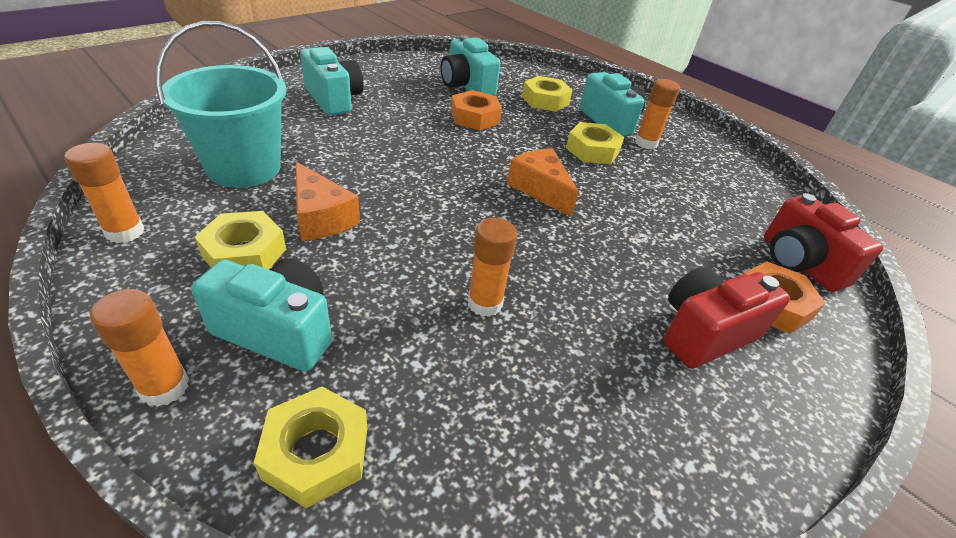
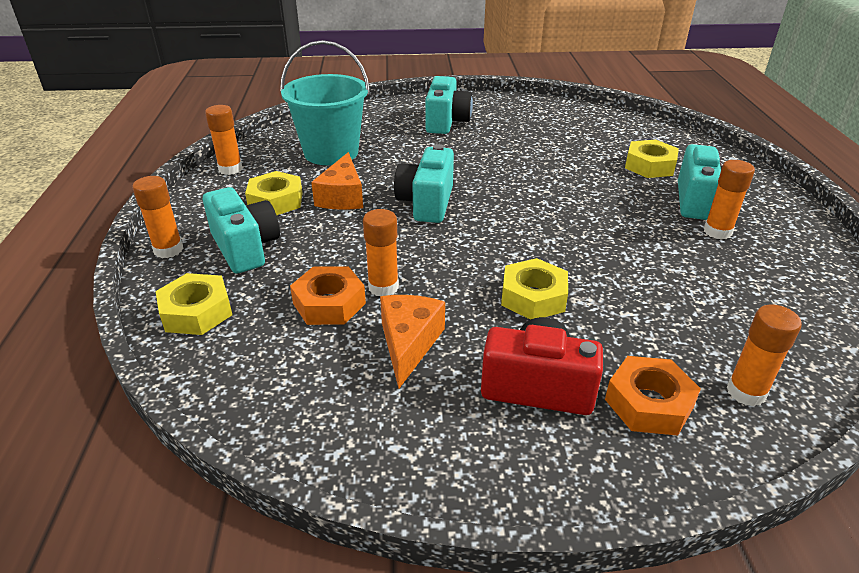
camera: 45 degrees right, 5 degrees down
(466, 86) = (579, 136): turquoise camera -> turquoise camera (426, 203)
(475, 117) = (552, 162): orange nut -> orange nut (329, 303)
(540, 189) = (536, 233): orange cheese -> orange cheese (409, 344)
(592, 150) = (639, 220): yellow nut -> yellow nut (533, 297)
(799, 263) = (746, 392): red camera -> orange glue stick

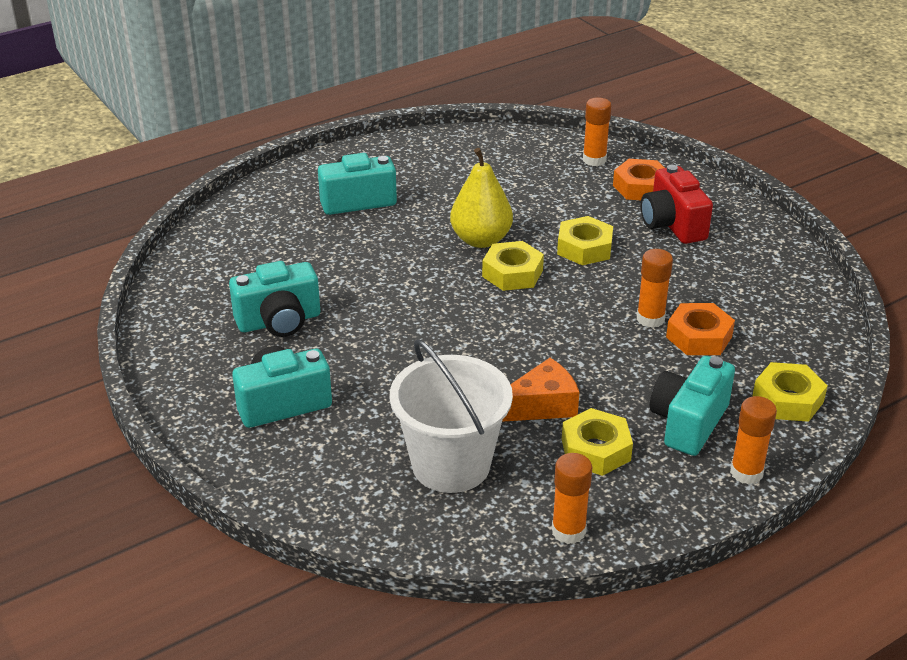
camera: 120 degrees left, 0 degrees up
(331, 152) = (451, 465): turquoise bucket -> white bucket
(409, 344) = (695, 283): orange cheese -> none
(426, 203) = (500, 345): turquoise camera -> turquoise camera (279, 321)
(590, 242) = (481, 240): none -> yellow pear
(649, 166) = (299, 236): yellow nut -> yellow nut (512, 273)
(717, 232) = (405, 187): orange glue stick -> none

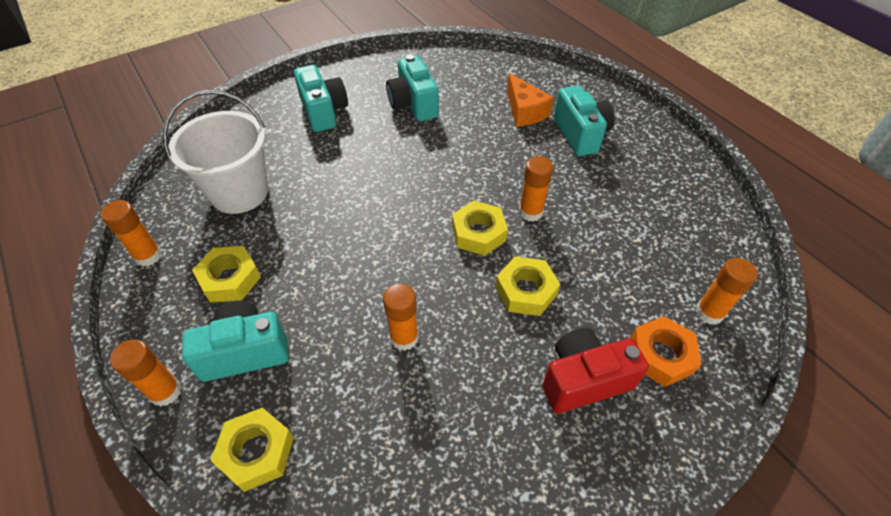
camera: 90 degrees right, 15 degrees up
(481, 240) = (530, 212): yellow pear -> orange glue stick
(541, 406) = (292, 246): orange cheese -> orange cheese (524, 111)
(688, 423) = (245, 352): turquoise camera -> turquoise camera turned 45 degrees counterclockwise
(699, 337) = (371, 379): orange nut -> none

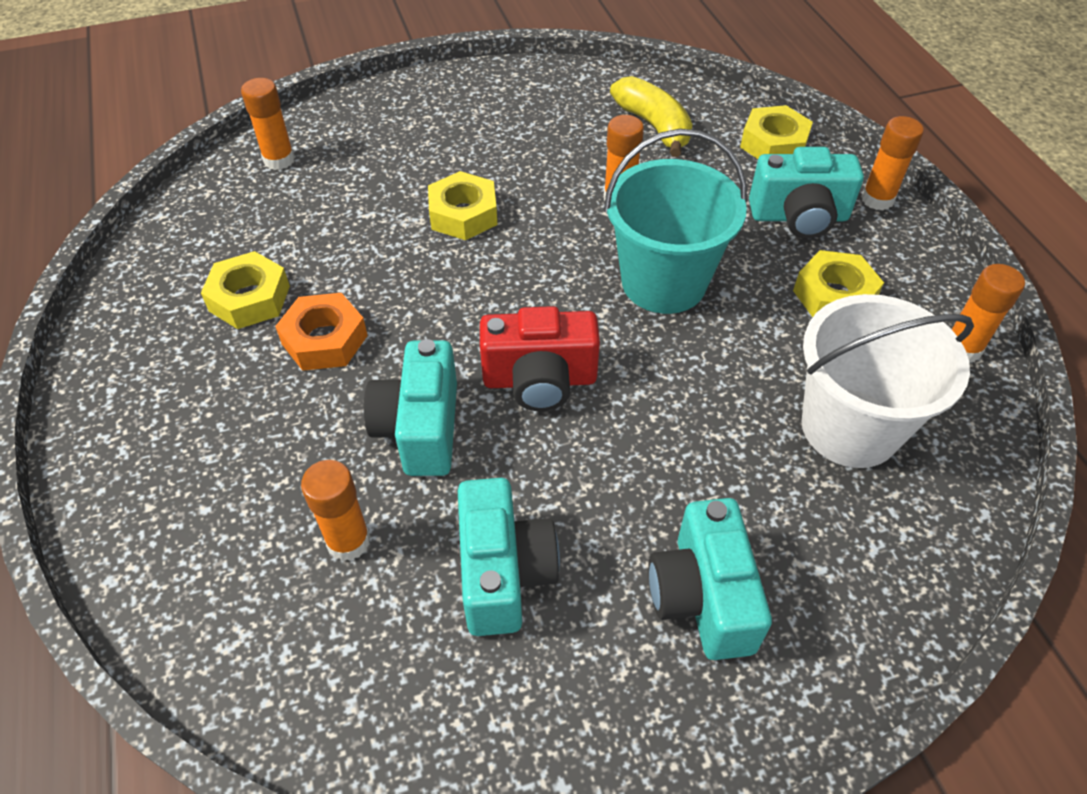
camera: 165 degrees left, 0 degrees up
(357, 263) = (663, 282): none -> turquoise bucket
(387, 449) = (654, 126): none -> yellow banana
(478, 233) = (488, 288): yellow nut -> yellow nut (249, 298)
(524, 111) = (288, 497): orange cheese -> none
(530, 212) = (400, 302): orange glue stick -> orange glue stick (348, 541)
(580, 134) = (227, 418): turquoise camera -> turquoise camera (420, 428)
(584, 380) = (450, 136): red camera -> red camera (540, 380)
(661, 355) = (362, 139): orange nut -> orange nut (324, 339)

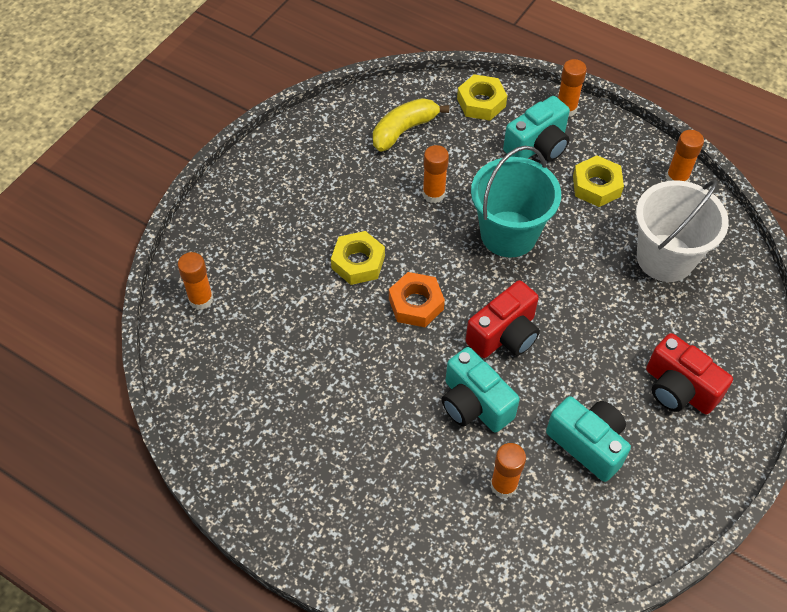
camera: 40 degrees left, 5 degrees up
(249, 298) = (296, 400): yellow nut -> none
(324, 339) = (368, 393): orange nut -> orange nut (416, 304)
(654, 126) = (404, 130): yellow banana -> yellow banana turned 60 degrees counterclockwise
(702, 597) = (678, 389): turquoise camera -> red camera

